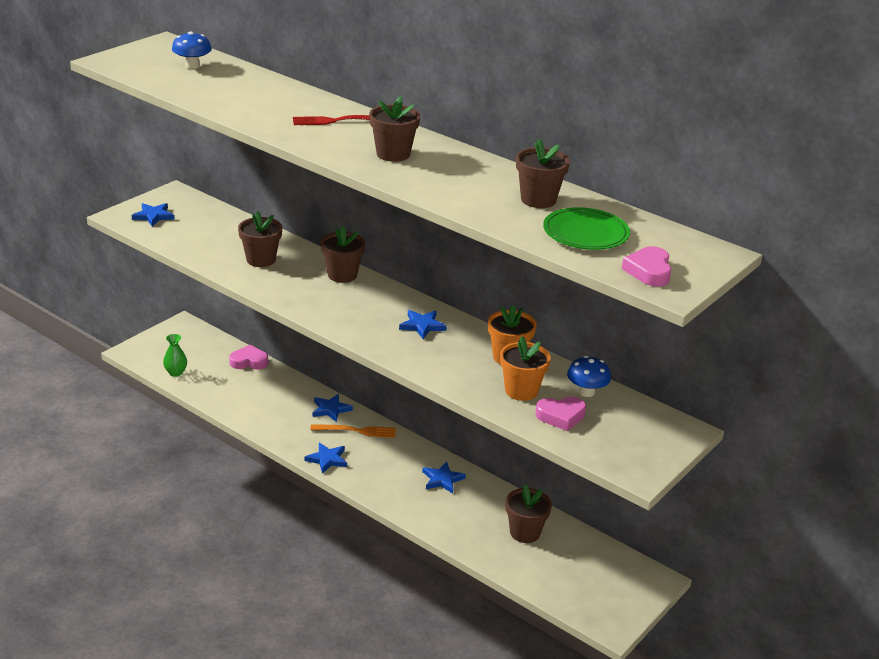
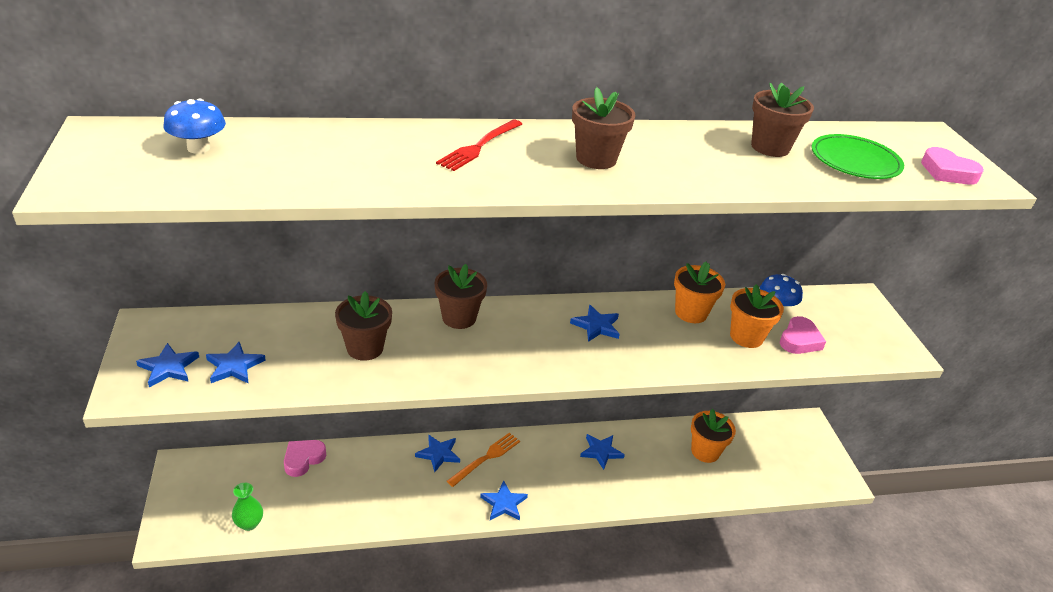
camera: 50 degrees left, 5 degrees up
(183, 232) = (234, 366): none -> blue star
(525, 532) = (705, 451): brown flower pot -> orange flower pot

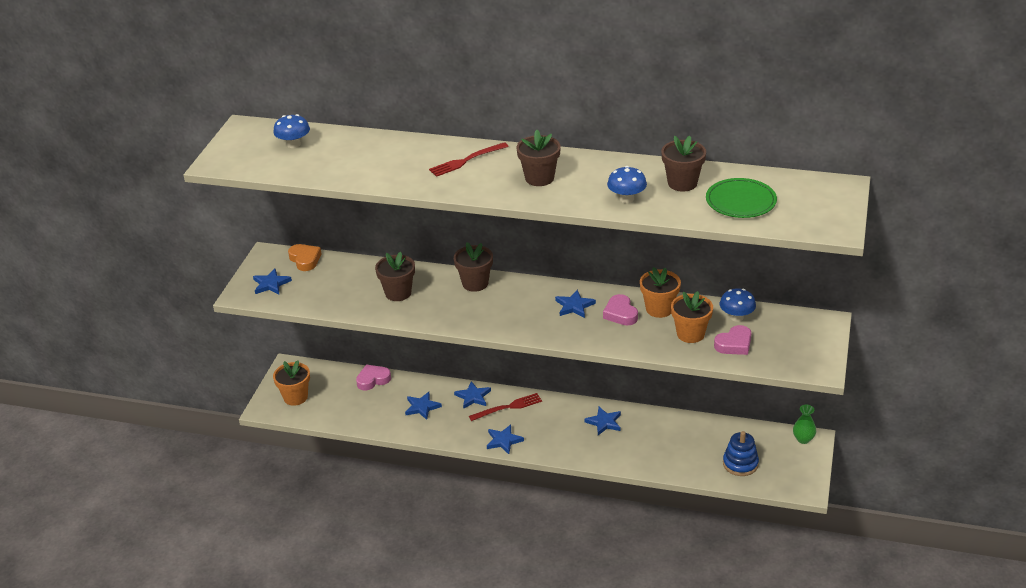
camera: 30 degrees right, 0 degrees up
(206, 323) = (305, 260): none -> orange heart
(234, 366) = (310, 290): blue star -> blue star (422, 407)
(249, 523) = (319, 413): green vase -> green vase (803, 439)
(486, 457) = (509, 407): orange fork -> red fork
(705, 451) = (695, 441): orange flower pot -> orange flower pot (295, 397)
(727, 172) = (626, 199): none -> blue mushroom
(764, 467) = (740, 464): none -> blue stacking toy
(947, 172) = (810, 219): pink heart -> pink heart (620, 314)

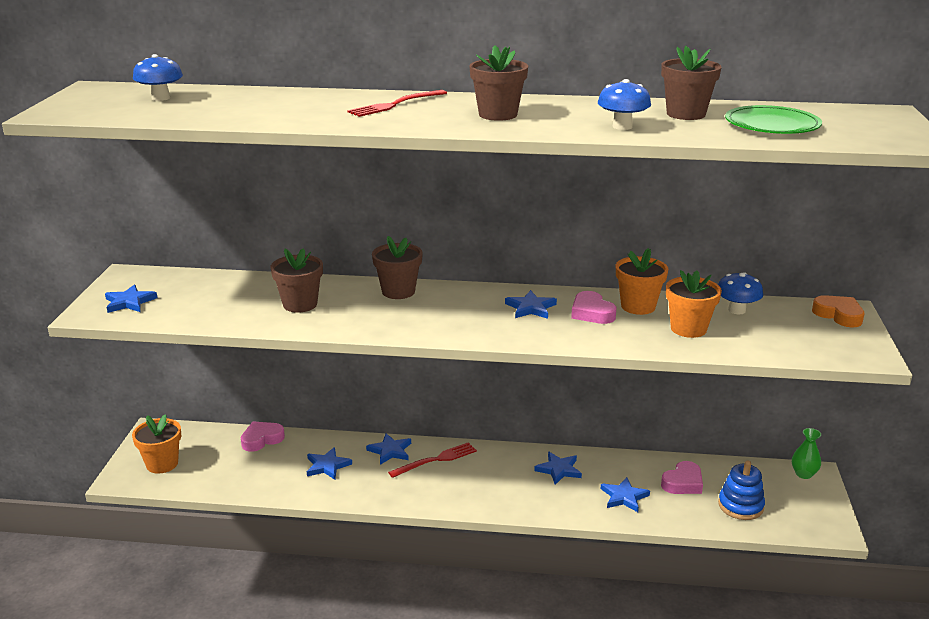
camera: 10 degrees left, 10 degrees down
(305, 260) = (175, 277): orange heart -> orange heart (838, 315)
(503, 441) = (438, 498): blue star -> blue star (624, 497)
(734, 344) = (748, 336): pink heart -> pink heart (683, 483)

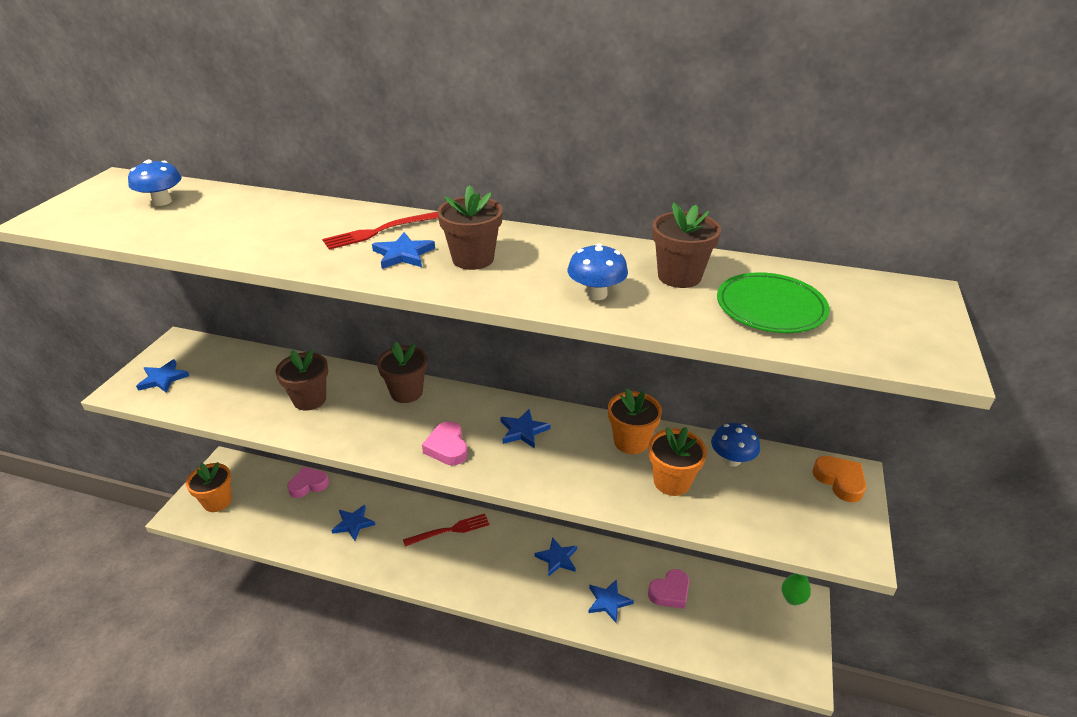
camera: 10 degrees right, 10 degrees up
(390, 451) = (413, 514): blue star -> blue star (403, 254)
(591, 313) = (581, 445): pink heart -> pink heart (447, 447)
(740, 506) = (718, 630): blue stacking toy -> none

